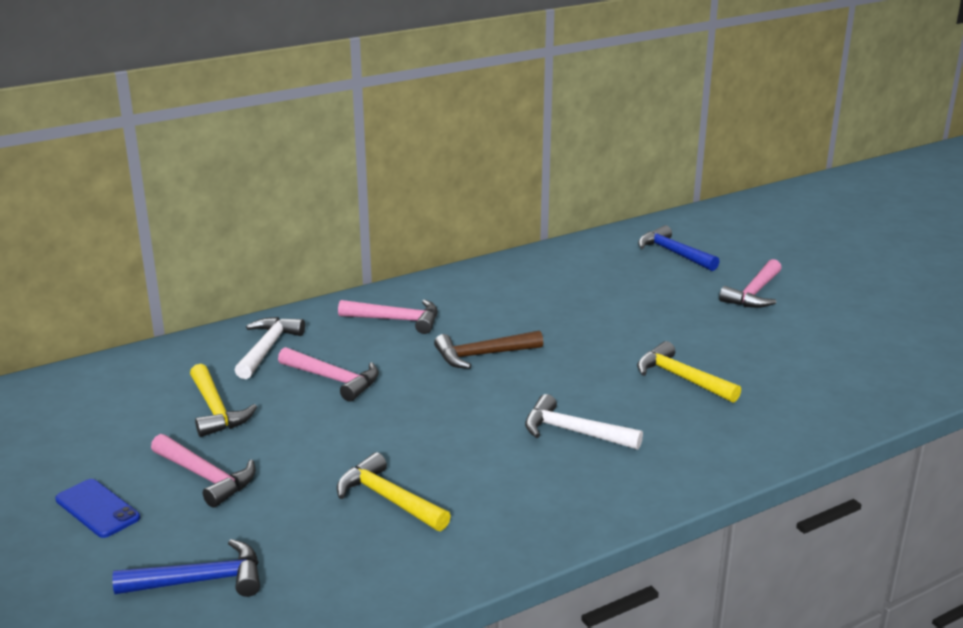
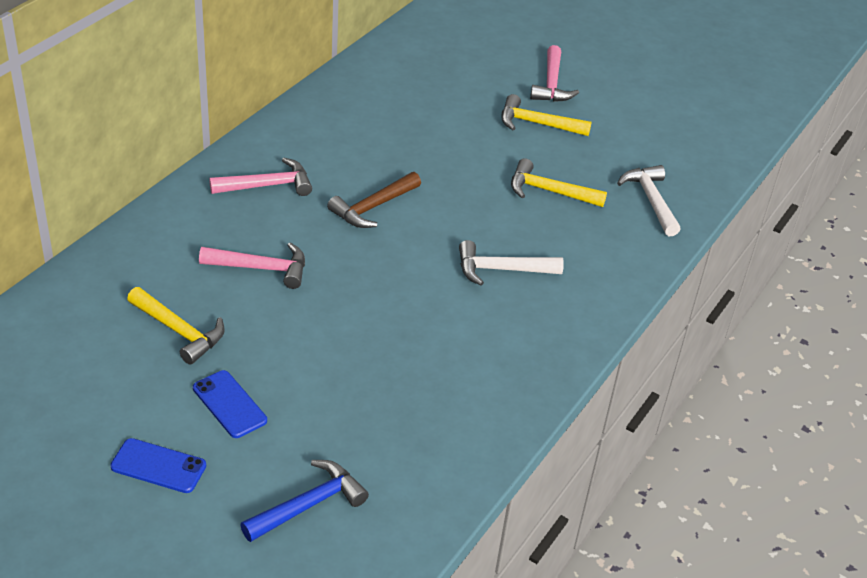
camera: 30 degrees left, 15 degrees up
(206, 477) = (229, 404): pink hammer -> blue phone
(267, 348) = (171, 249): white hammer -> white hammer (651, 200)
(388, 499) = (401, 379): yellow hammer -> yellow hammer (537, 124)
(673, 253) = (459, 50): blue hammer -> none

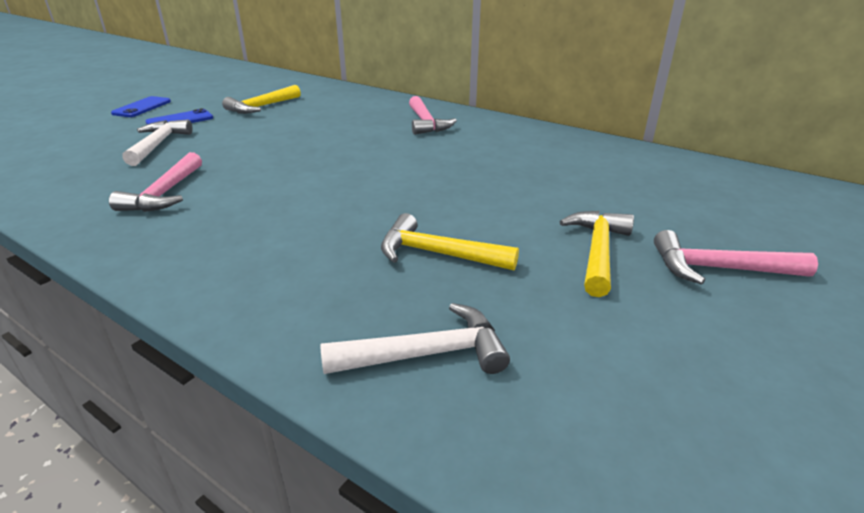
camera: 95 degrees right, 10 degrees down
(261, 268) = (320, 124): pink hammer -> pink hammer (165, 193)
(309, 505) = (59, 142): blue hammer -> none
(373, 207) = (398, 158): brown hammer -> none
(501, 270) = (286, 216): white hammer -> white hammer (158, 144)
(549, 191) = (437, 254): yellow hammer -> yellow hammer turned 90 degrees counterclockwise

